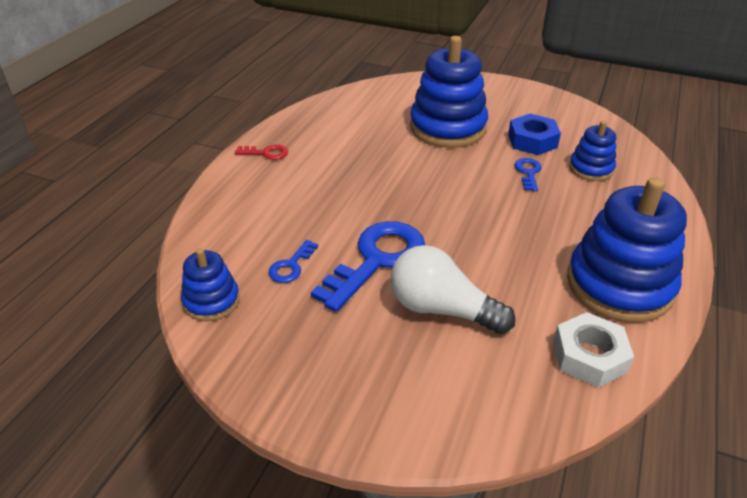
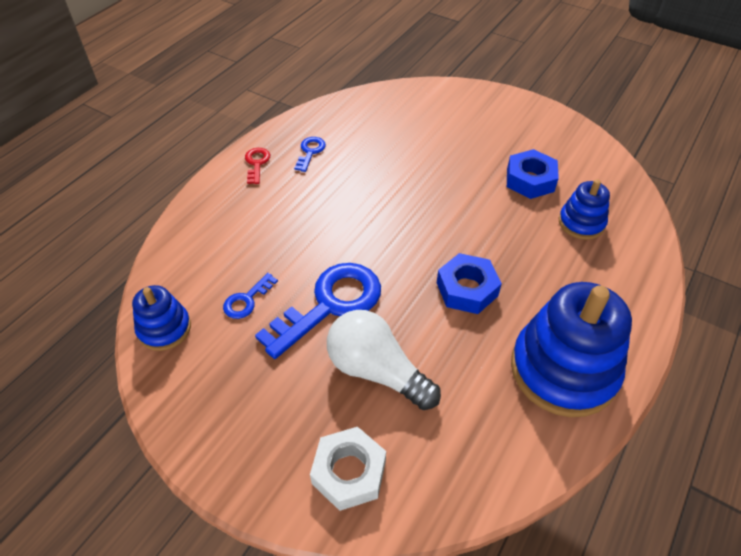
camera: 10 degrees right, 10 degrees up
(266, 153) = (257, 163): red key -> red key turned 105 degrees counterclockwise
(447, 128) = (446, 153): blue stacking toy -> none
(505, 232) = (467, 289): none -> blue nut
(528, 172) = (513, 220): blue key -> blue key (310, 152)
(589, 356) = (505, 447): white nut -> white nut (349, 472)

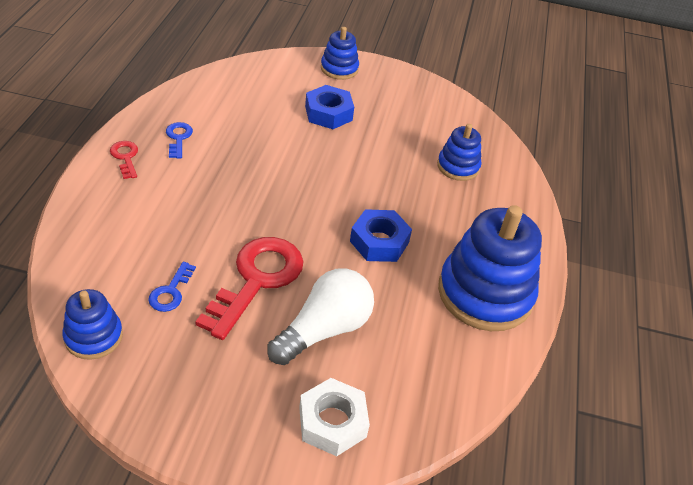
camera: 25 degrees left, 5 degrees down
(330, 305) = (257, 280): blue key -> red key
(376, 371) = (324, 329): white light bulb -> white light bulb turned 120 degrees clockwise
(489, 103) = (339, 69): none -> blue stacking toy
(530, 180) = (401, 135): blue nut -> blue nut (328, 113)

